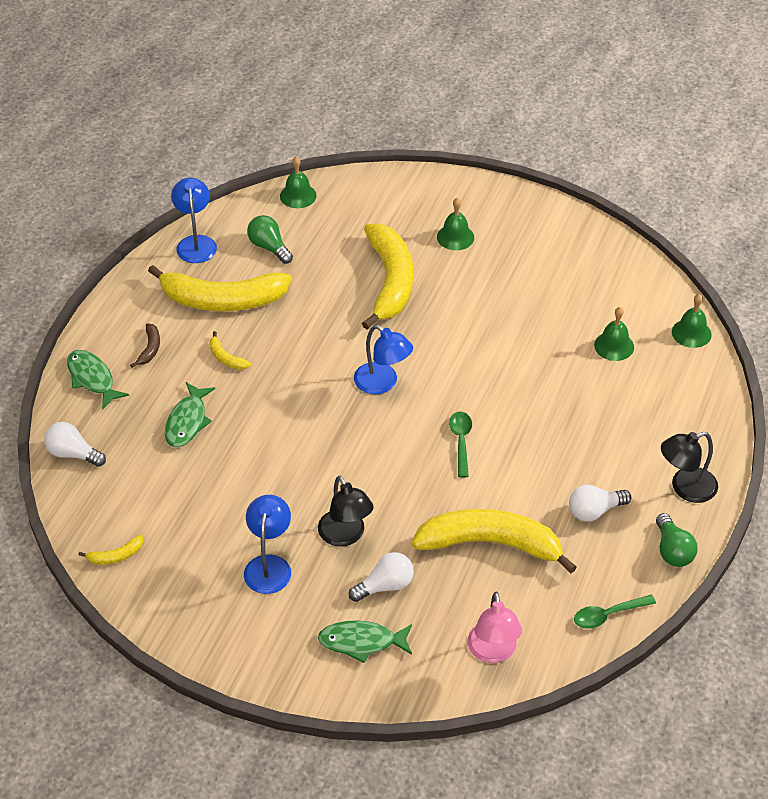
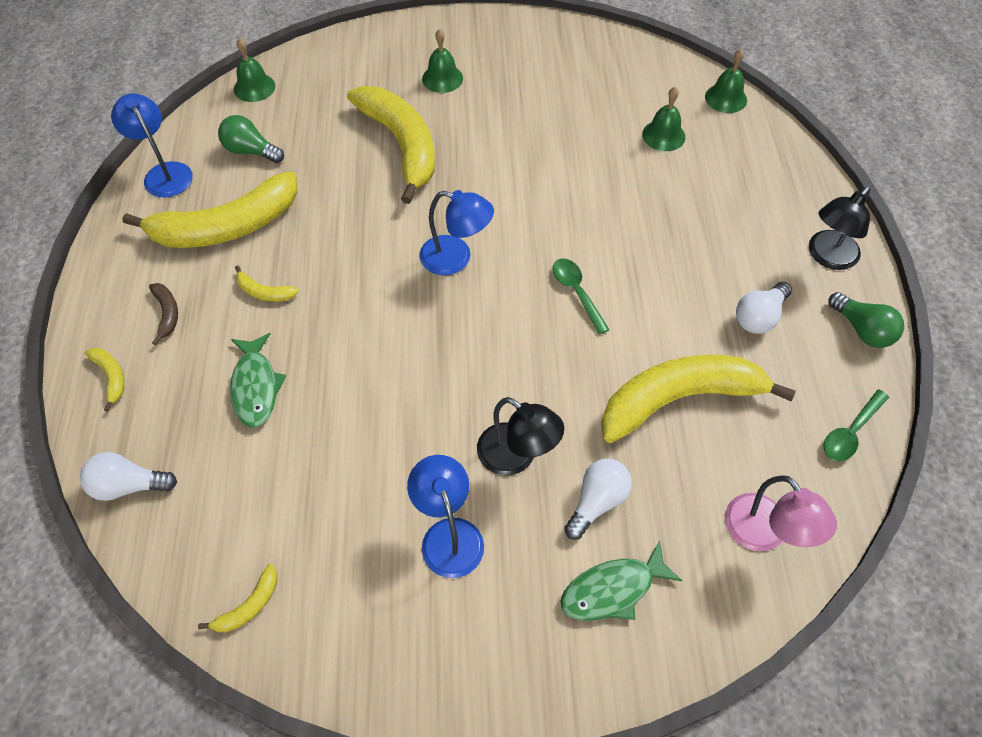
camera: 25 degrees left, 10 degrees up
(92, 379) = (111, 377): green fish -> yellow banana

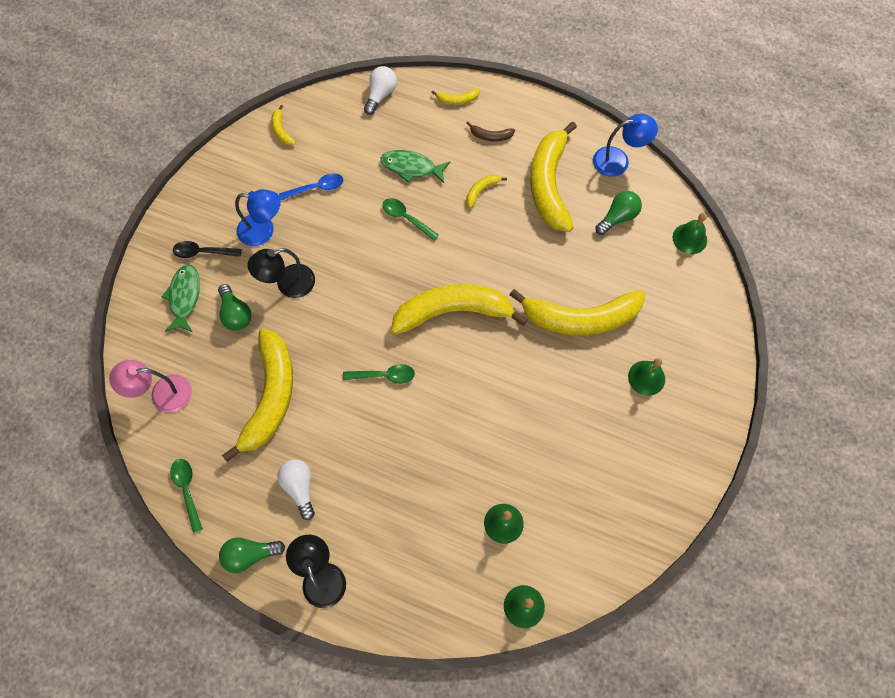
camera: 115 degrees right, 10 degrees up
(341, 496) = (317, 188): none -> blue spoon
(344, 359) = (406, 218): none -> green spoon
(456, 258) = (453, 312): blue lamp -> yellow banana
(528, 606) = (202, 252): none -> black spoon
(597, 502) = (236, 314): white light bulb -> green light bulb

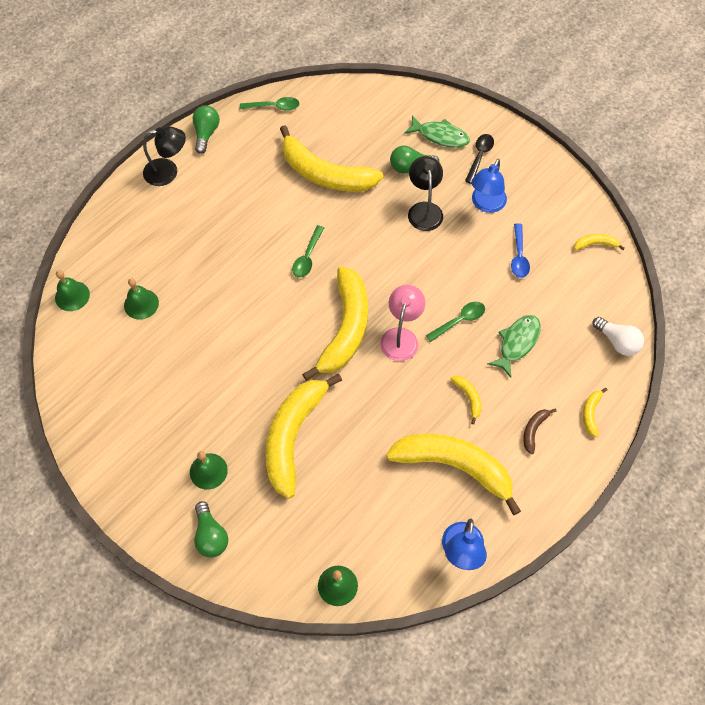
camera: 110 degrees right, 5 degrees down
(162, 394) = (359, 106): pink lamp -> pink lamp (401, 337)
(300, 487) = (241, 175): white light bulb -> none
(618, 217) = (390, 520): green light bulb -> green light bulb (211, 536)

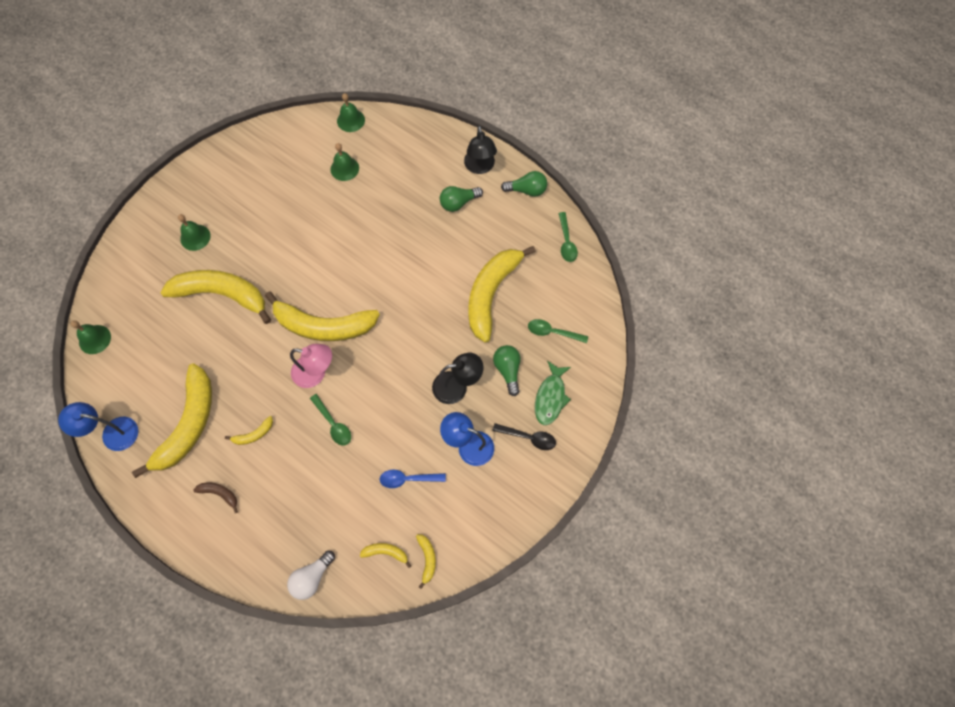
camera: 85 degrees right, 5 degrees up
(211, 536) = (142, 246): green light bulb -> green light bulb (458, 203)
(307, 257) = (396, 288): green spoon -> green spoon (552, 332)
(517, 343) = (310, 478): green fish -> none
(591, 413) = (235, 548): yellow banana -> yellow banana (386, 552)

